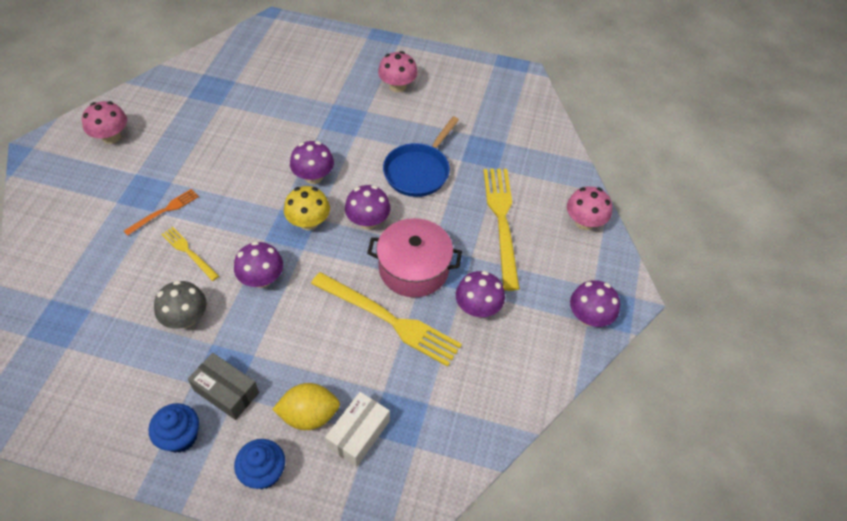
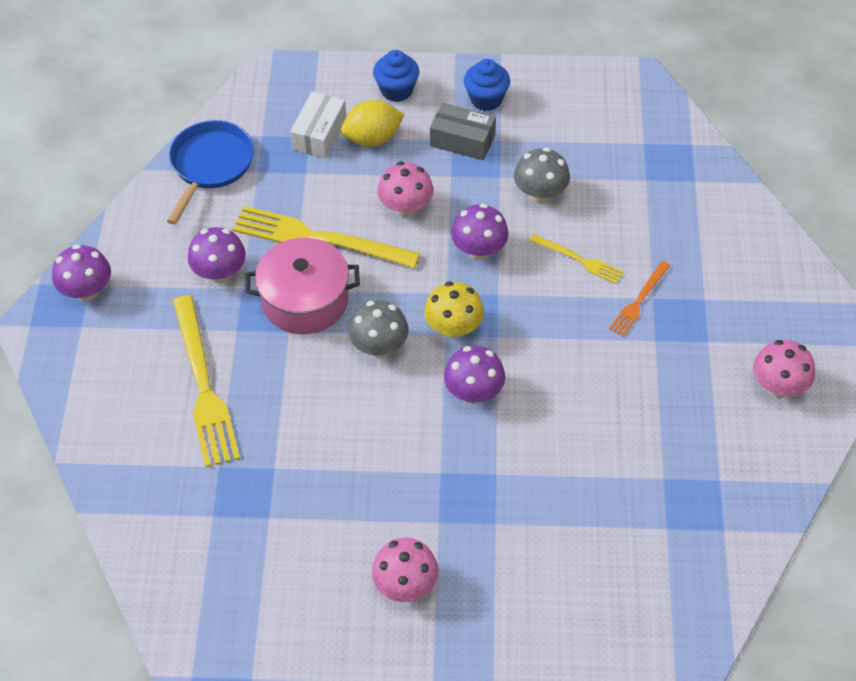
camera: 170 degrees right, 0 degrees up
(368, 221) = (379, 346): purple mushroom -> grey mushroom
(419, 171) = (331, 435): blue pan -> blue pan (210, 166)
(584, 222) = (91, 411): pink mushroom -> pink mushroom (406, 207)

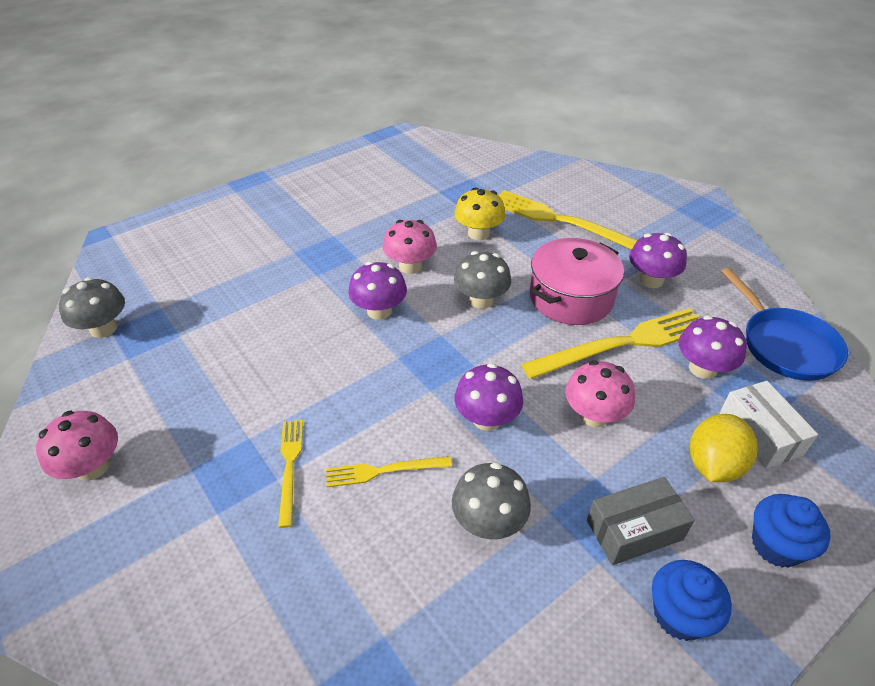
camera: 140 degrees right, 10 degrees down
(87, 291) = (706, 225): purple mushroom -> purple mushroom (702, 368)
(405, 585) = (326, 203): pink mushroom -> pink mushroom (410, 266)
(453, 328) = (440, 343): yellow mushroom -> yellow mushroom (478, 233)
(639, 301) = (290, 466): orange fork -> yellow fork
(729, 533) = (103, 328): none -> grey mushroom

